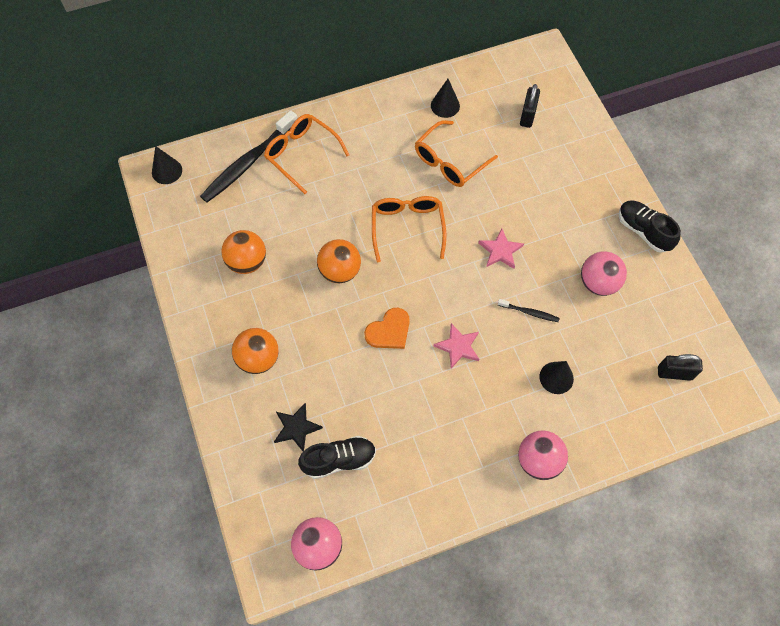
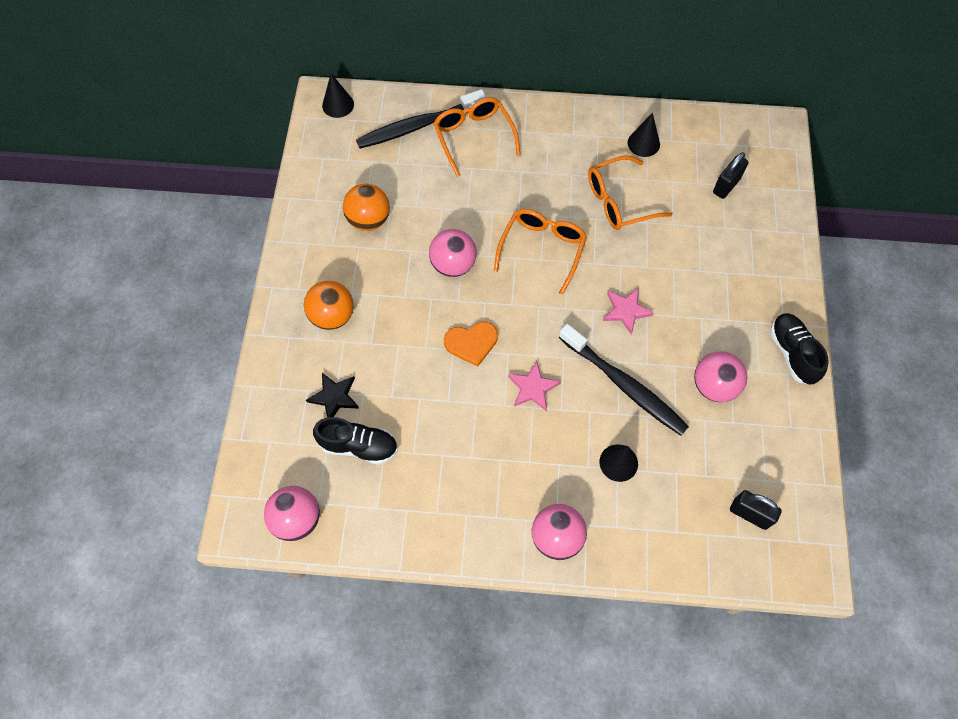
camera: 25 degrees right, 0 degrees up
(340, 271) = (453, 265): orange ball -> pink ball
(529, 312) = (624, 385): black toothbrush -> black toothbrush, size x2.22

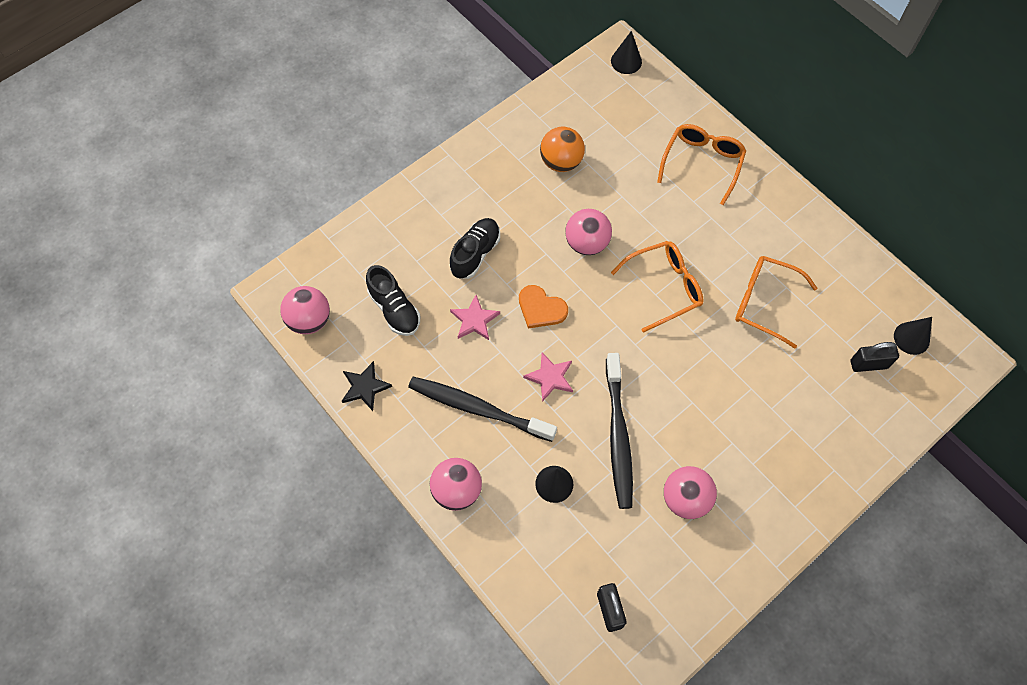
camera: 45 degrees right, 0 degrees up
(332, 316) = (467, 208): orange ball -> none
(334, 397) = (412, 263): black star -> black star (365, 387)
(418, 126) = (669, 122): black toothbrush -> black toothbrush (478, 408)
(626, 311) = (678, 386): pink star -> pink star (474, 320)
(643, 143) = (835, 275): black cone -> black cone (911, 338)
(792, 353) = (776, 533): black shoe -> black shoe (475, 253)

